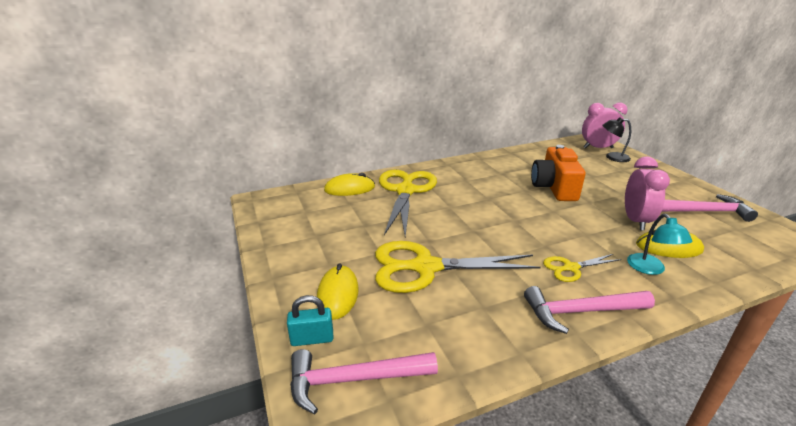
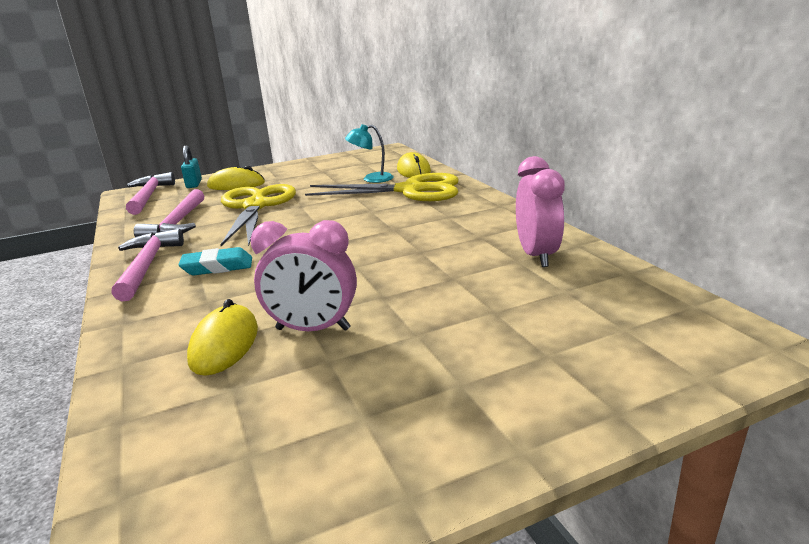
camera: 90 degrees right, 5 degrees down
(554, 187) = (434, 272): orange camera -> none
(571, 268) = (217, 267): yellow scissors -> turquoise eraser
(598, 148) = (685, 341): pink clock -> pink clock (536, 255)
(612, 157) = (625, 353): black lamp -> none
(650, 269) = (184, 317): turquoise lamp -> turquoise lamp (371, 179)
(704, 212) = (332, 427): pink hammer -> pink hammer (177, 223)

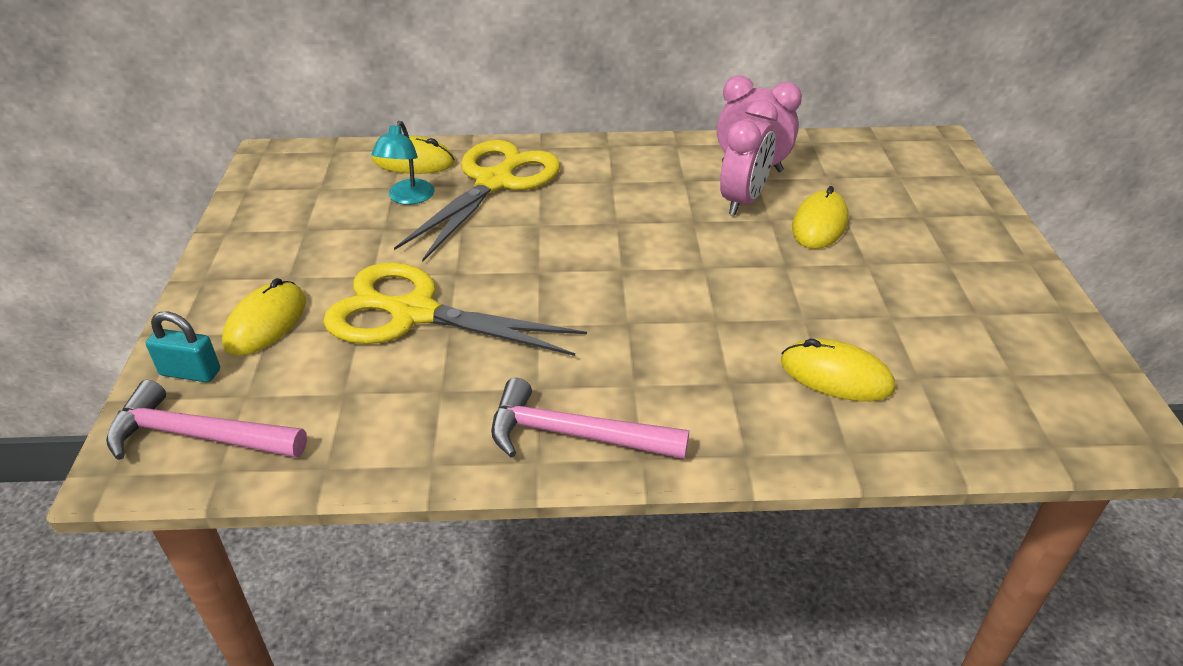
camera: 70 degrees left, 15 degrees up
(177, 223) = (411, 400): pink hammer -> none
(217, 267) = (630, 367): turquoise eraser -> none
(313, 329) = (832, 316): pink clock -> pink clock (743, 201)
(467, 300) = (819, 224): none -> yellow mouse

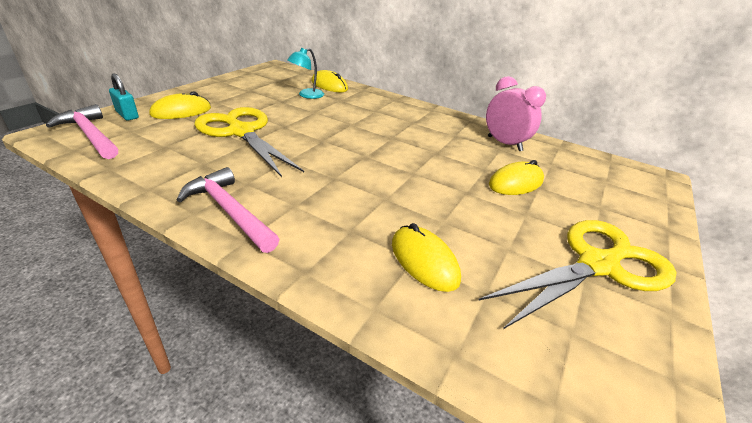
camera: 30 degrees right, 5 degrees down
(495, 182) = (354, 103): yellow scissors -> yellow scissors (598, 265)
(743, 201) = (478, 155): pink clock -> none

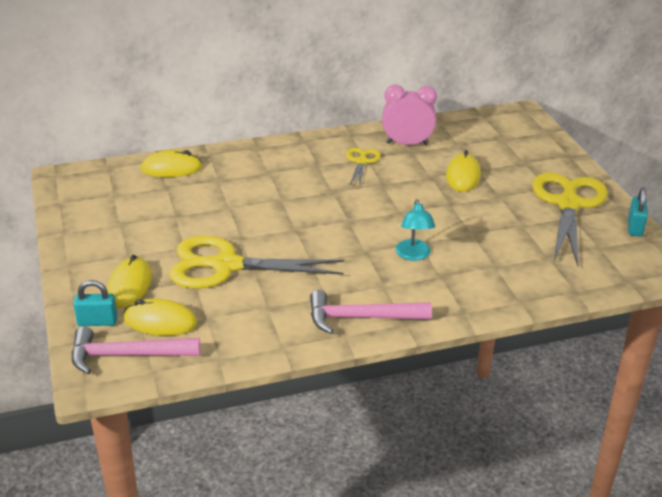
camera: 45 degrees left, 0 degrees up
(306, 95) = (181, 194): turquoise lamp -> turquoise lamp (413, 255)
(424, 261) = (501, 263): yellow mouse -> yellow mouse (160, 321)
(447, 135) = (361, 161): none -> yellow scissors
(666, 348) = (635, 227): none -> turquoise padlock

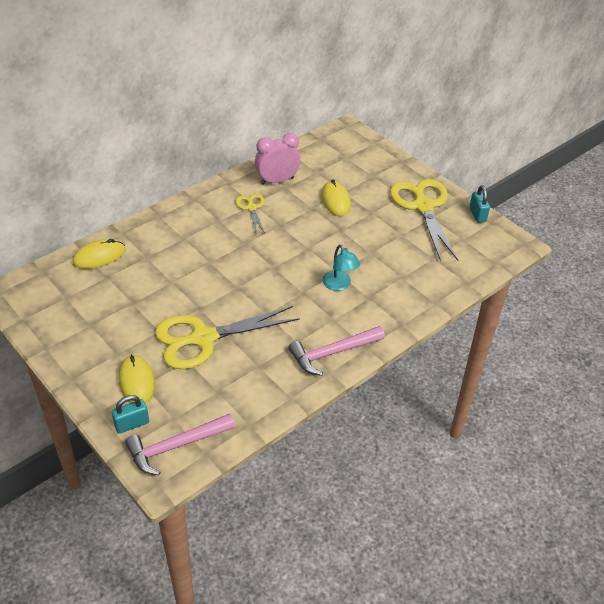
camera: 25 degrees left, 10 degrees up
(160, 321) = (183, 407): yellow mouse -> none

